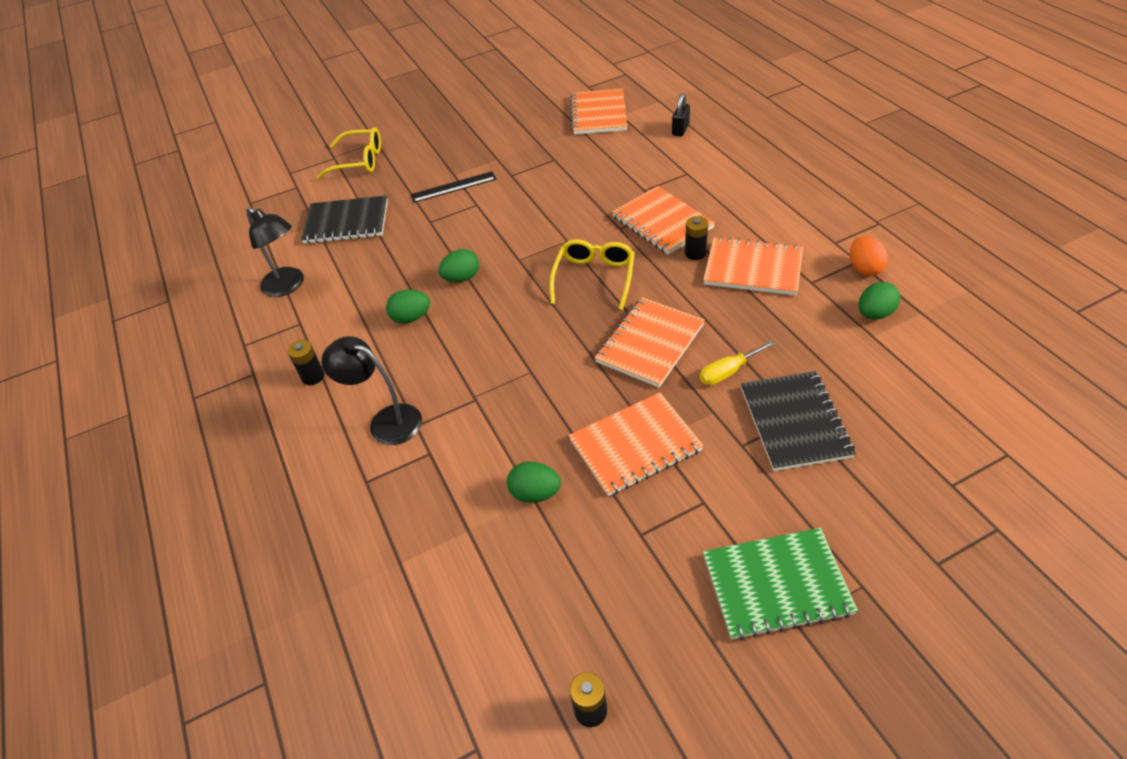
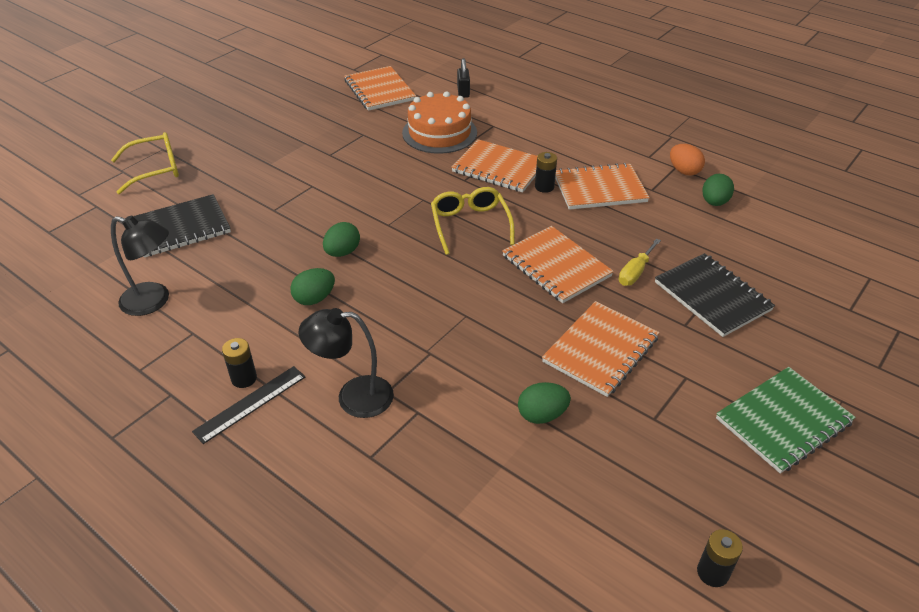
camera: 30 degrees left, 5 degrees down
(453, 187) = (277, 175): black ruler -> black ruler (250, 403)
(628, 171) = (439, 133): none -> orange cake
(650, 343) = (556, 266): orange notebook -> orange notebook turned 45 degrees counterclockwise

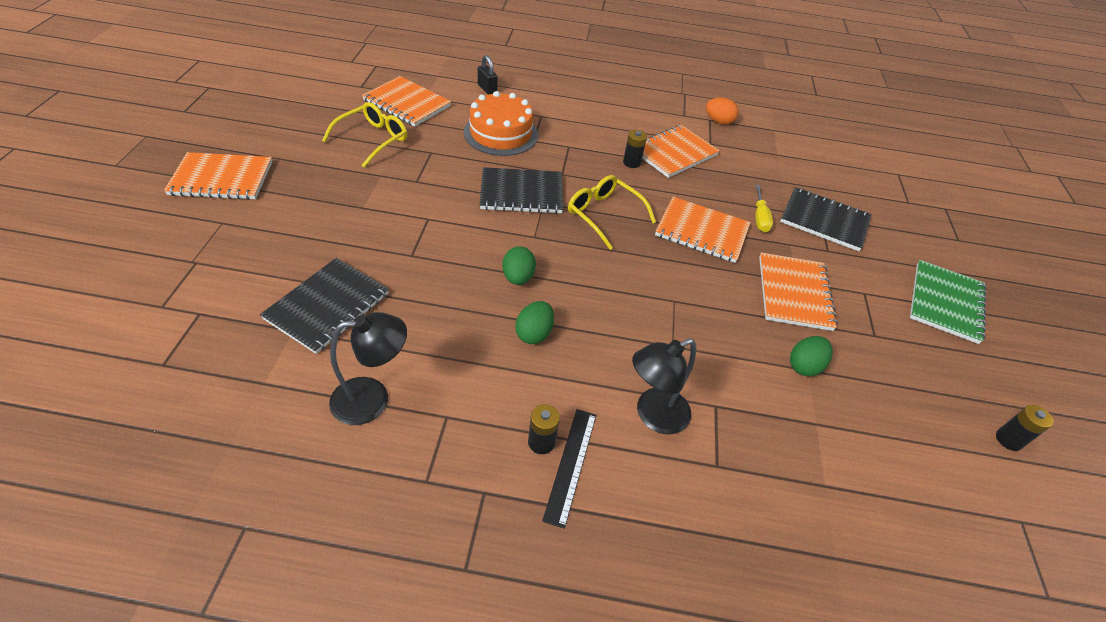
camera: 35 degrees left, 5 degrees up
(155, 169) = (236, 249): yellow glasses -> yellow glasses (373, 139)
(410, 186) = (521, 193): none -> black notebook
(499, 168) = (581, 155): orange notebook -> orange notebook (221, 178)
(714, 202) = (760, 142): green egg -> none

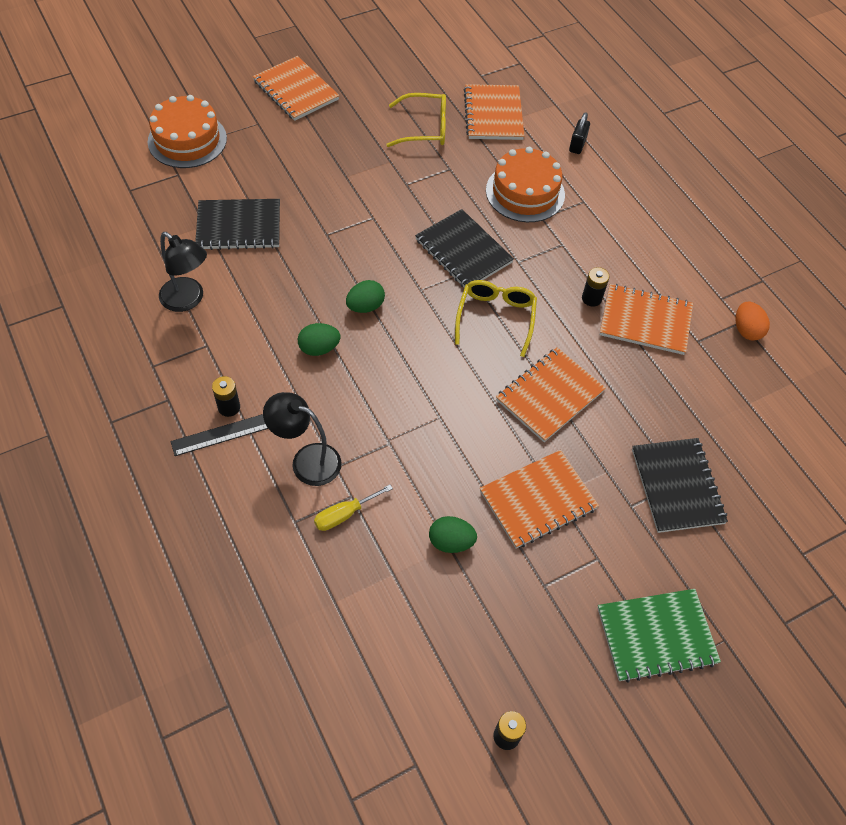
camera: 55 degrees right, 10 degrees up
(165, 280) = (187, 140): none -> orange cake
(701, 231) = (549, 396): orange notebook -> orange notebook turned 60 degrees clockwise
(760, 218) = (620, 431): yellow screwdriver -> yellow screwdriver (344, 514)

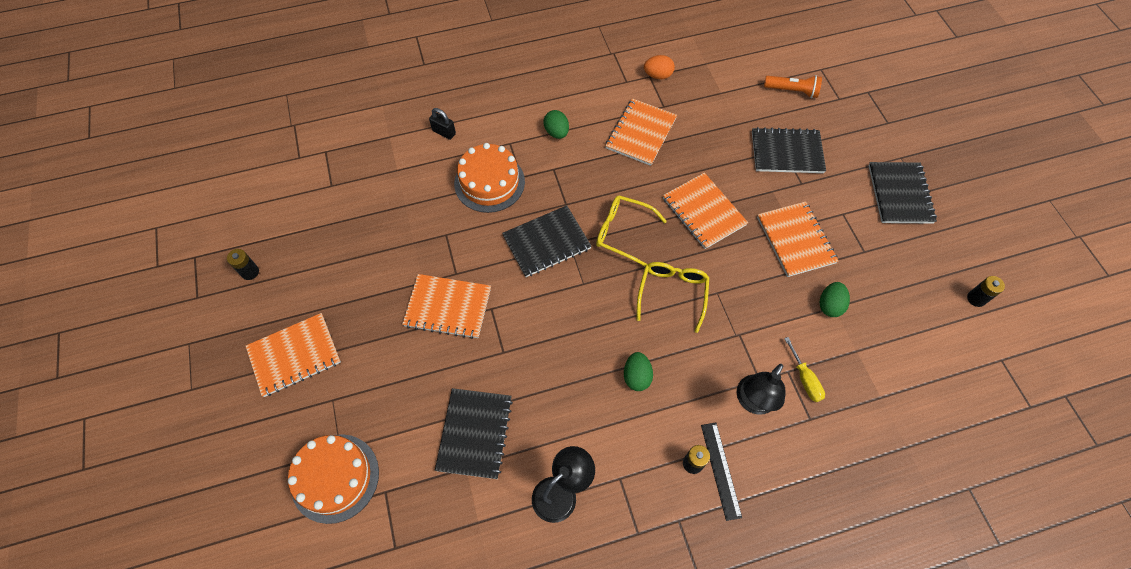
camera: 75 degrees left, 5 degrees up
(365, 306) = (595, 331): green egg -> green egg (556, 132)
(425, 128) = (388, 245): yellow glasses -> yellow glasses (672, 293)
(493, 114) = (386, 186): orange notebook -> orange notebook (448, 307)
(591, 298) = (613, 162): black battery -> black battery (250, 272)
(656, 636) = (900, 194): green notebook -> black notebook
(790, 490) = (792, 91): none -> orange flashlight

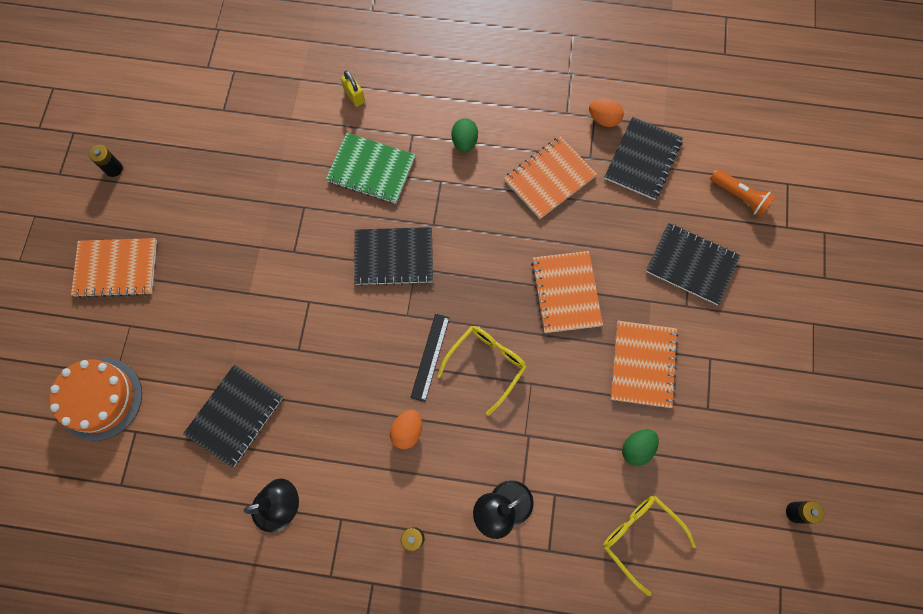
camera: 25 degrees right, 10 degrees up
(444, 132) = (354, 96): black padlock -> yellow padlock
(448, 307) = (270, 282): orange notebook -> none
(489, 182) = (371, 169): orange cake -> green notebook
(622, 232) = (472, 279): yellow glasses -> yellow glasses (640, 536)
(636, 376) = (407, 431): green egg -> orange egg
(720, 470) = (436, 557): black ruler -> black ruler (430, 357)
(804, 379) = (566, 510): yellow screwdriver -> none
(900, 194) = (786, 364): black notebook -> black notebook (642, 159)

